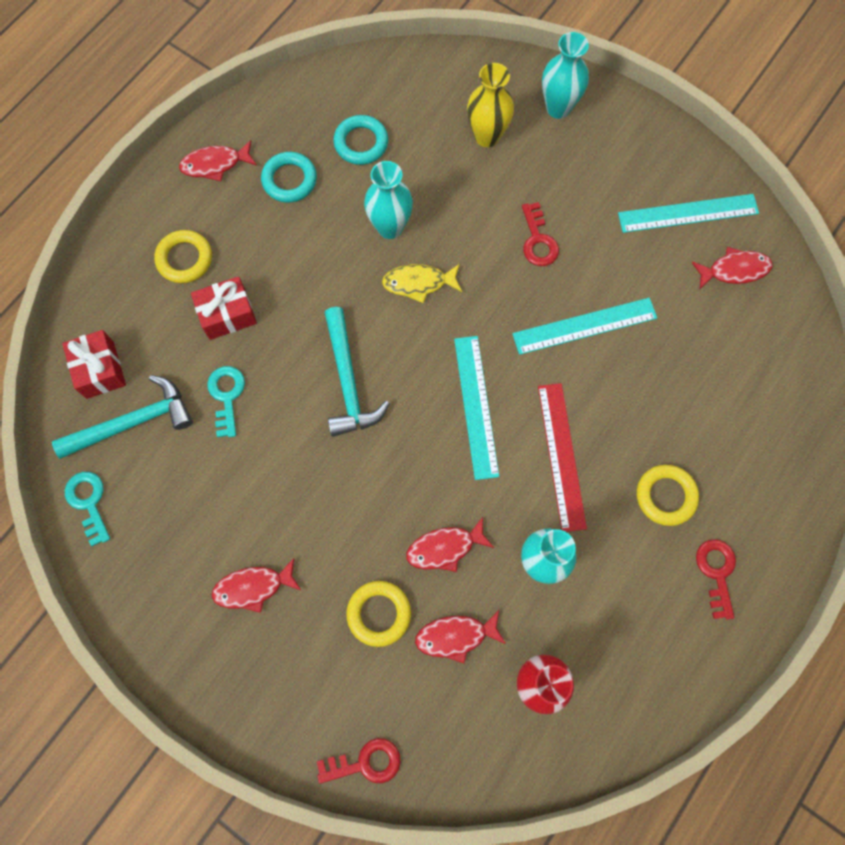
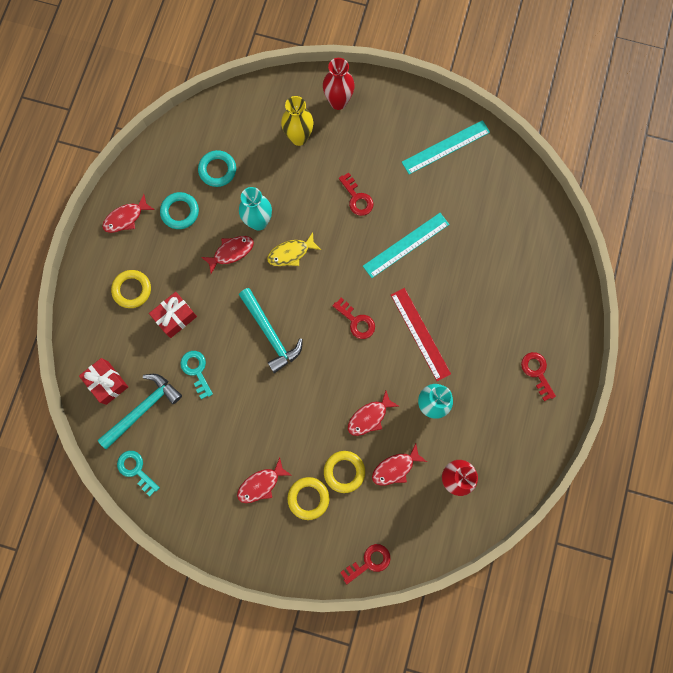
camera: 20 degrees left, 5 degrees up
(475, 406) = (356, 321): turquoise ruler -> red key
(558, 108) = (338, 102): turquoise vase -> red vase
(665, 496) = (491, 336): yellow ring -> yellow ring (308, 498)
(734, 270) = (487, 175): red fish -> red fish (231, 252)

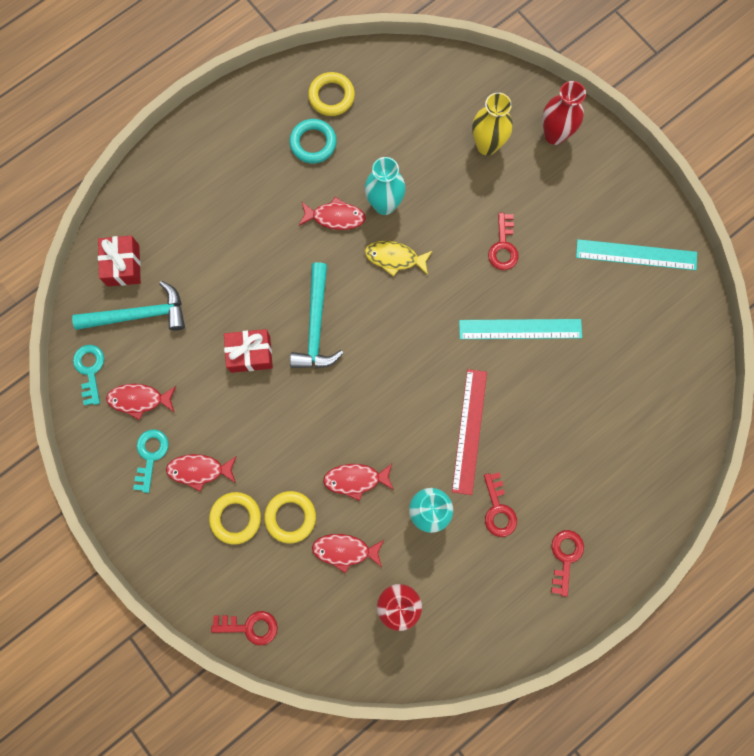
camera: 35 degrees right, 0 degrees up
(126, 218) = (256, 114): red fish -> red fish (139, 400)
(132, 290) = (211, 190): yellow ring -> yellow ring (331, 96)
(175, 317) = (234, 245): red gift -> red gift (250, 354)
(196, 371) = (217, 313): turquoise key -> turquoise key (150, 455)
(217, 170) = (380, 125): turquoise ring -> none
(356, 321) = (412, 372): red key -> red key (498, 509)

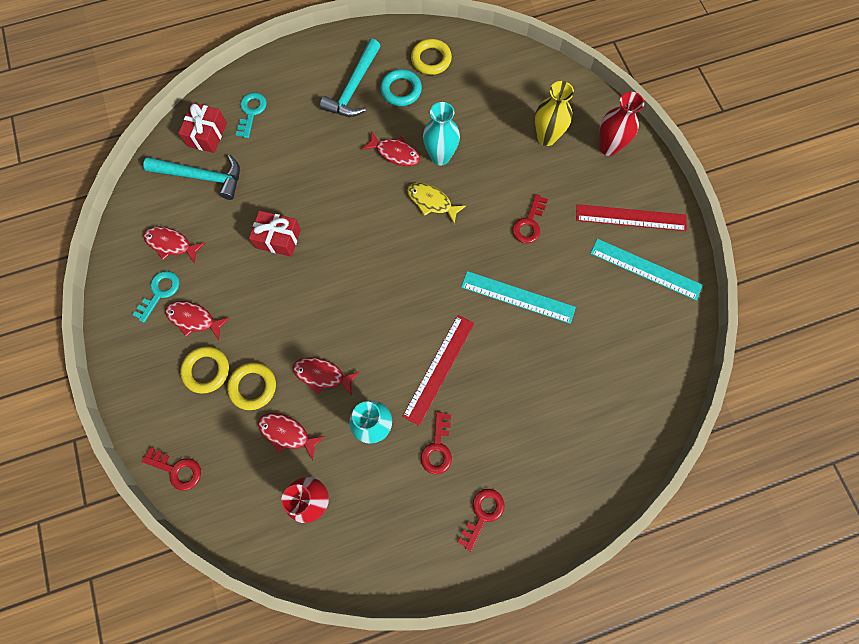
camera: 20 degrees right, 5 degrees down
(90, 370) = (143, 207): turquoise key -> turquoise key (251, 112)
(316, 326) = (343, 234): turquoise hammer -> turquoise hammer (354, 88)
(603, 204) = (631, 217): none -> red ruler

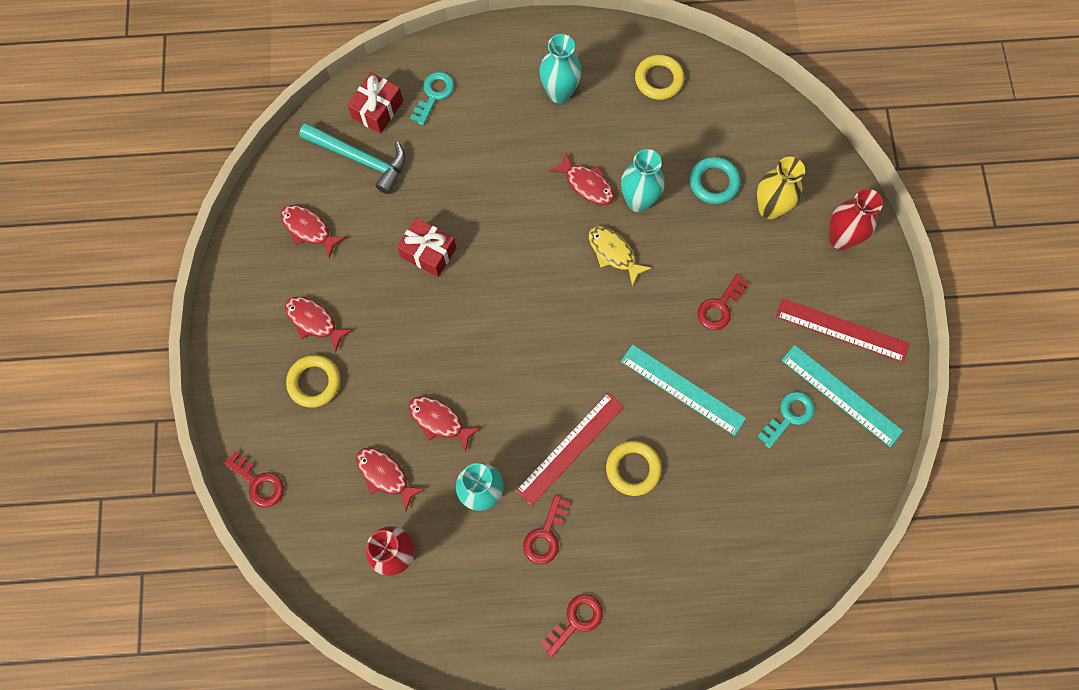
camera: 15 degrees right, 0 degrees up
(160, 292) = (283, 281): turquoise key -> turquoise key (789, 416)
(253, 387) = (360, 413): yellow ring -> yellow ring (633, 469)
(354, 88) = (559, 93): turquoise hammer -> turquoise vase
(401, 90) = (613, 109): turquoise ring -> turquoise ring (714, 182)

